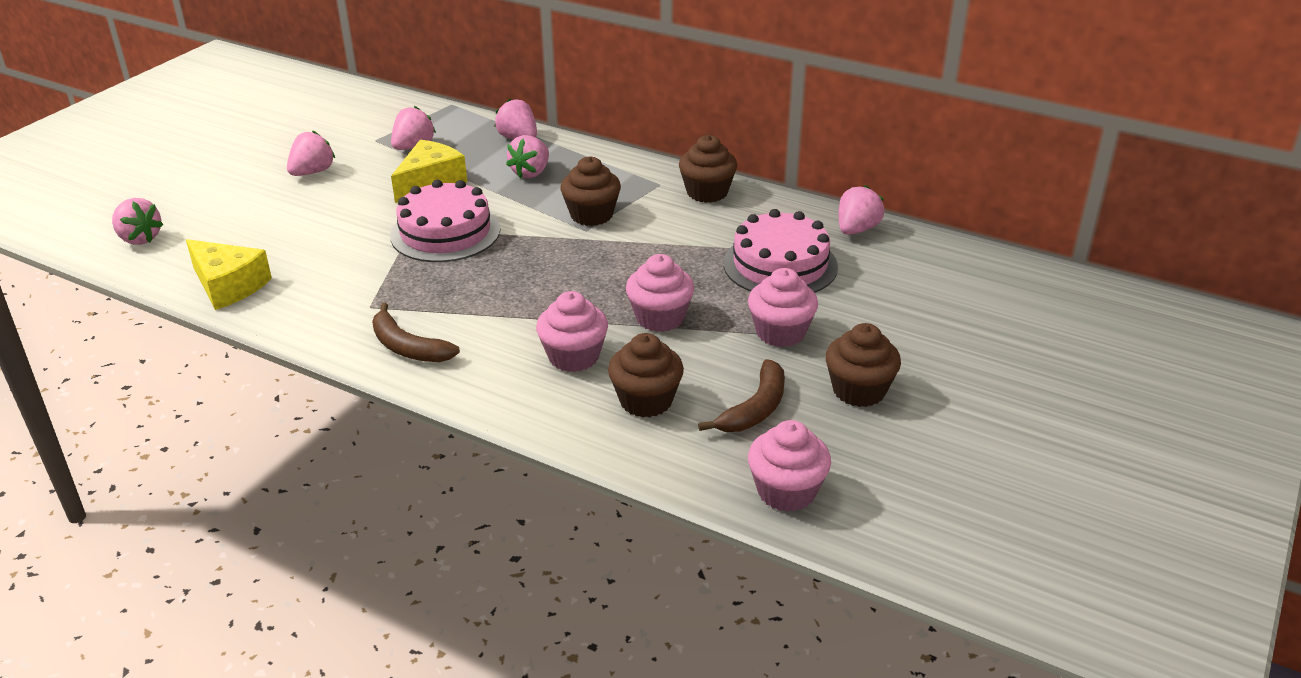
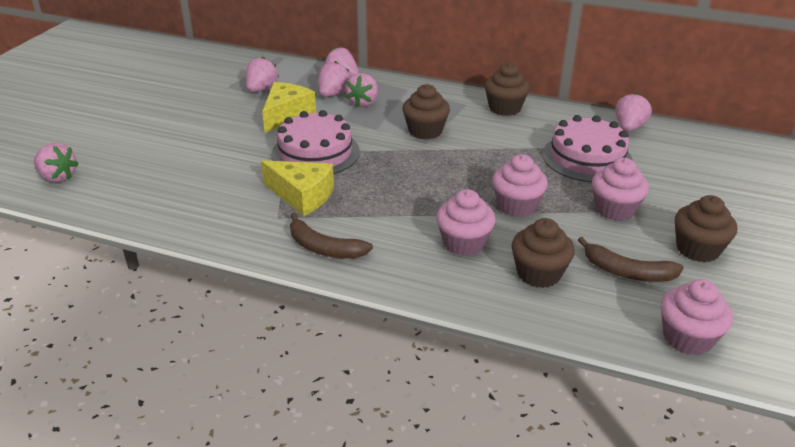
camera: 10 degrees left, 0 degrees up
(228, 286) = (150, 210): yellow cheese -> yellow cheese (302, 196)
(312, 172) = (187, 114): pink strawberry -> pink strawberry (333, 94)
(755, 409) = (627, 272): brown banana -> brown banana turned 90 degrees clockwise

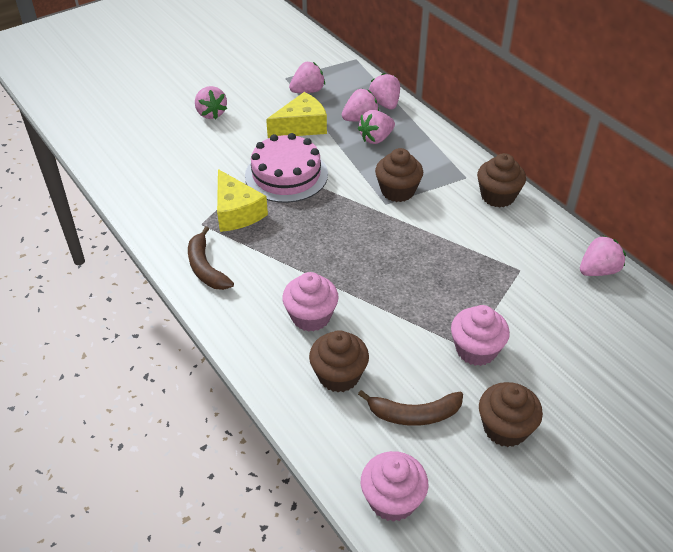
camera: 35 degrees right, 10 degrees up
(57, 177) = (94, 120): pink strawberry -> pink strawberry (211, 113)
(516, 206) = (392, 303): pink cupcake -> none
(587, 158) = (514, 285): pink cake -> none
(627, 272) = (414, 414): brown banana -> brown banana turned 60 degrees counterclockwise

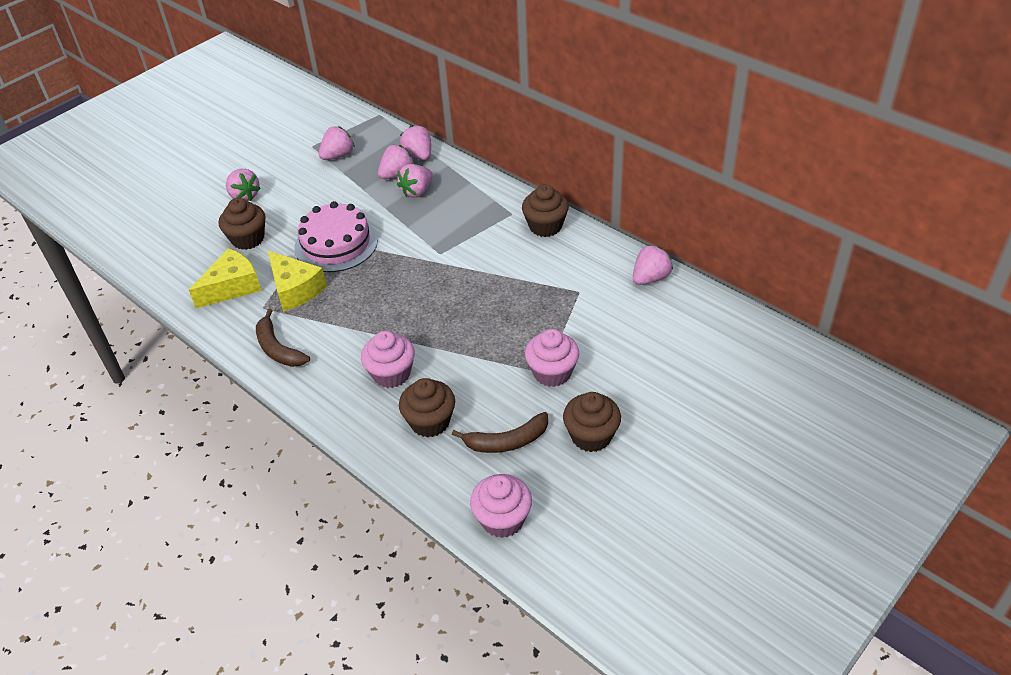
camera: 10 degrees left, 0 degrees up
(301, 126) = (340, 192): yellow cheese -> yellow cheese (232, 287)
(397, 191) = (449, 239): brown cupcake -> brown cupcake (248, 239)

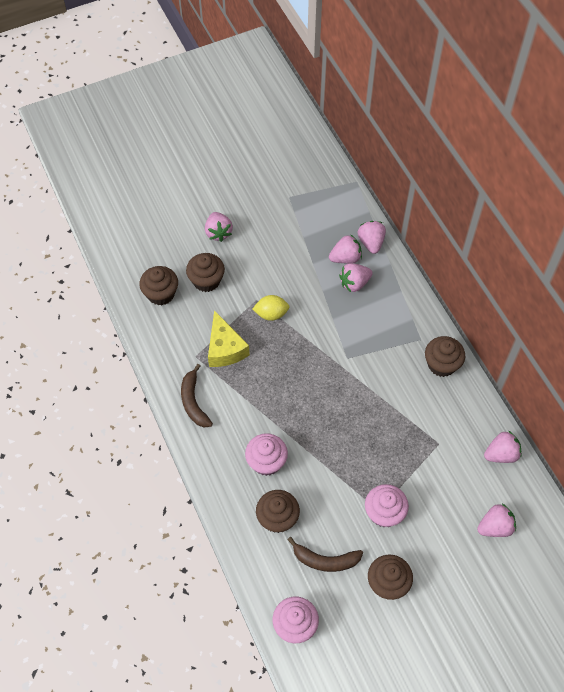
camera: 20 degrees right, 15 degrees up
(197, 266) = (161, 294): none -> brown cupcake
(232, 287) = (180, 326): yellow cheese -> none
(336, 244) = (271, 314): pink cake -> yellow lemon
(338, 156) = (306, 217): pink strawberry -> pink strawberry (495, 527)

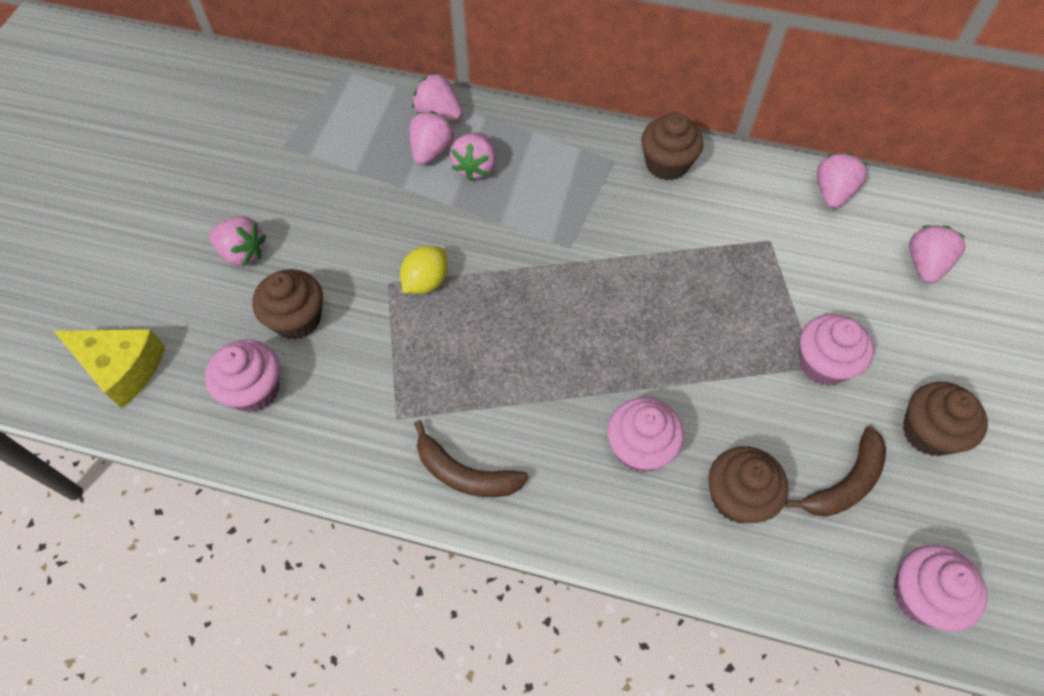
camera: 50 degrees left, 0 degrees up
(161, 294) = (254, 390): brown cupcake -> pink cupcake
(225, 348) = (421, 372): yellow cheese -> yellow cheese (122, 368)

